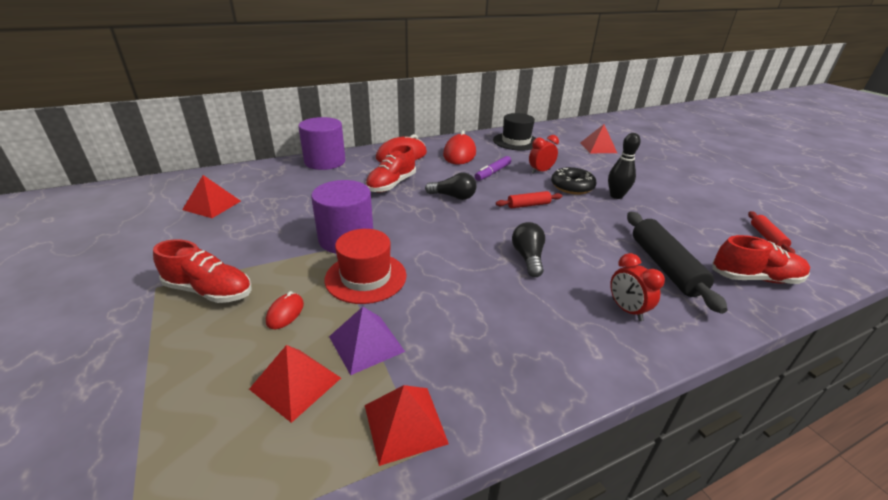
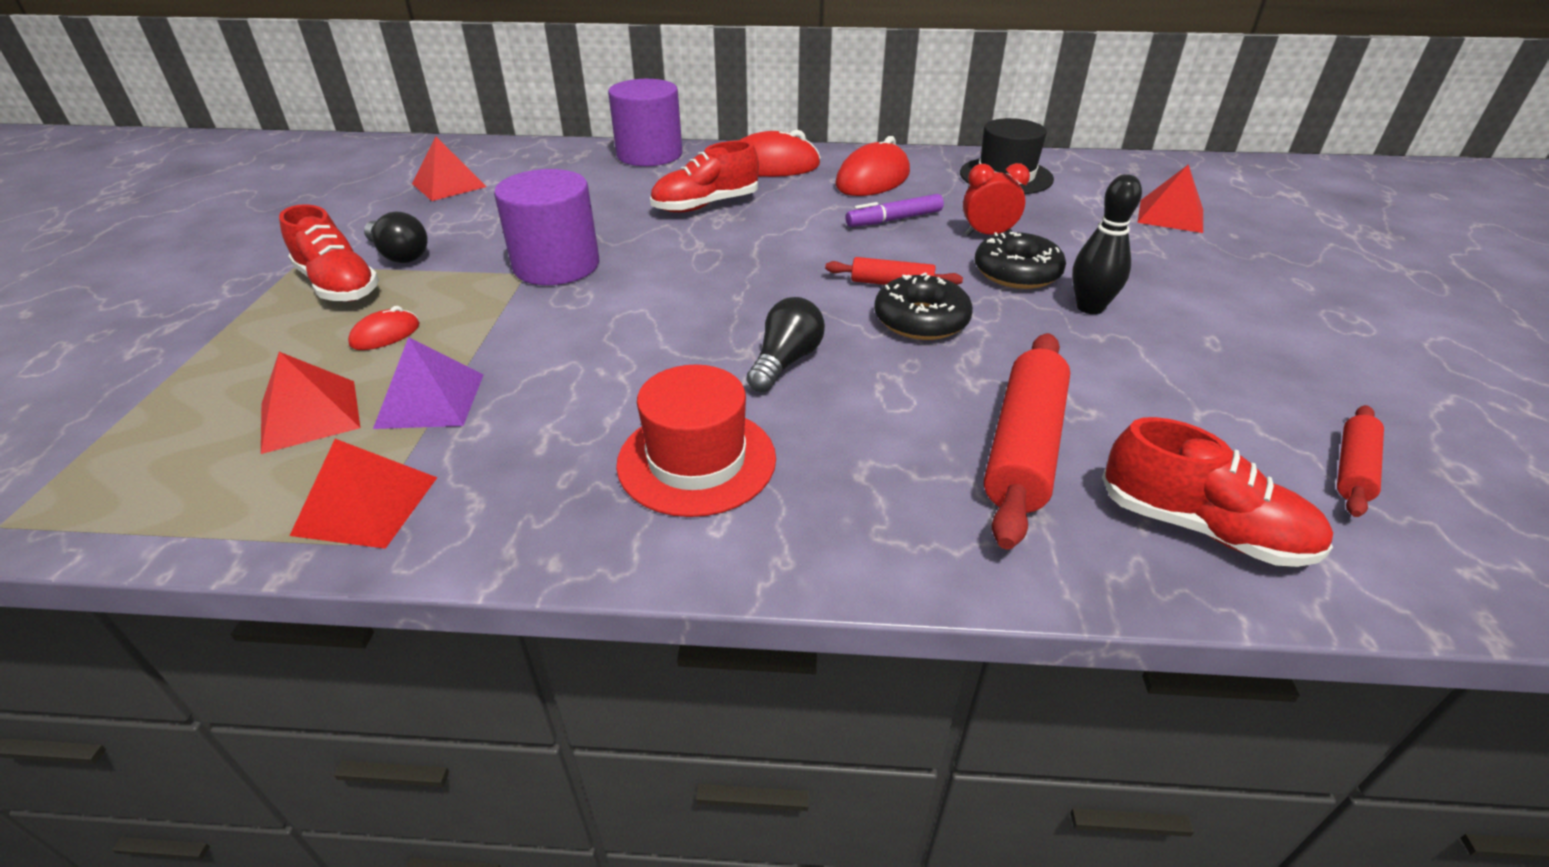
camera: 30 degrees right, 5 degrees up
(366, 277) = (523, 321): red hat -> red hat (696, 460)
(453, 197) = (779, 243): black light bulb -> black light bulb (399, 255)
(561, 219) = (921, 320): none -> black donut
(626, 310) = (852, 488): red clock -> none
(665, 266) = (1023, 448): black rolling pin -> red rolling pin

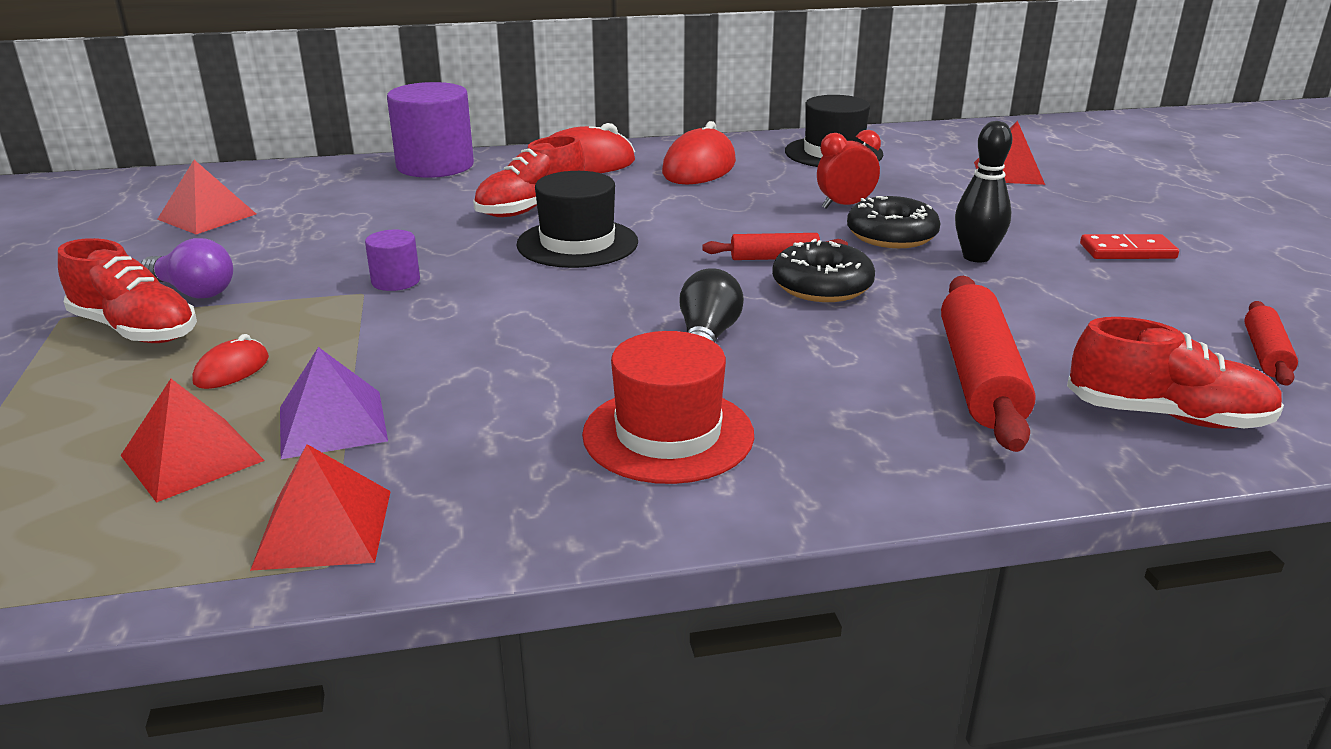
camera: 15 degrees left, 10 degrees down
(399, 255) = (193, 291): black light bulb -> purple light bulb
(556, 265) = (396, 281): purple cylinder -> purple cylinder, size x0.48
(725, 246) = (577, 243): none -> black hat
(894, 220) = (743, 202): purple marker -> none
(1254, 321) = (1127, 251): none -> red domino

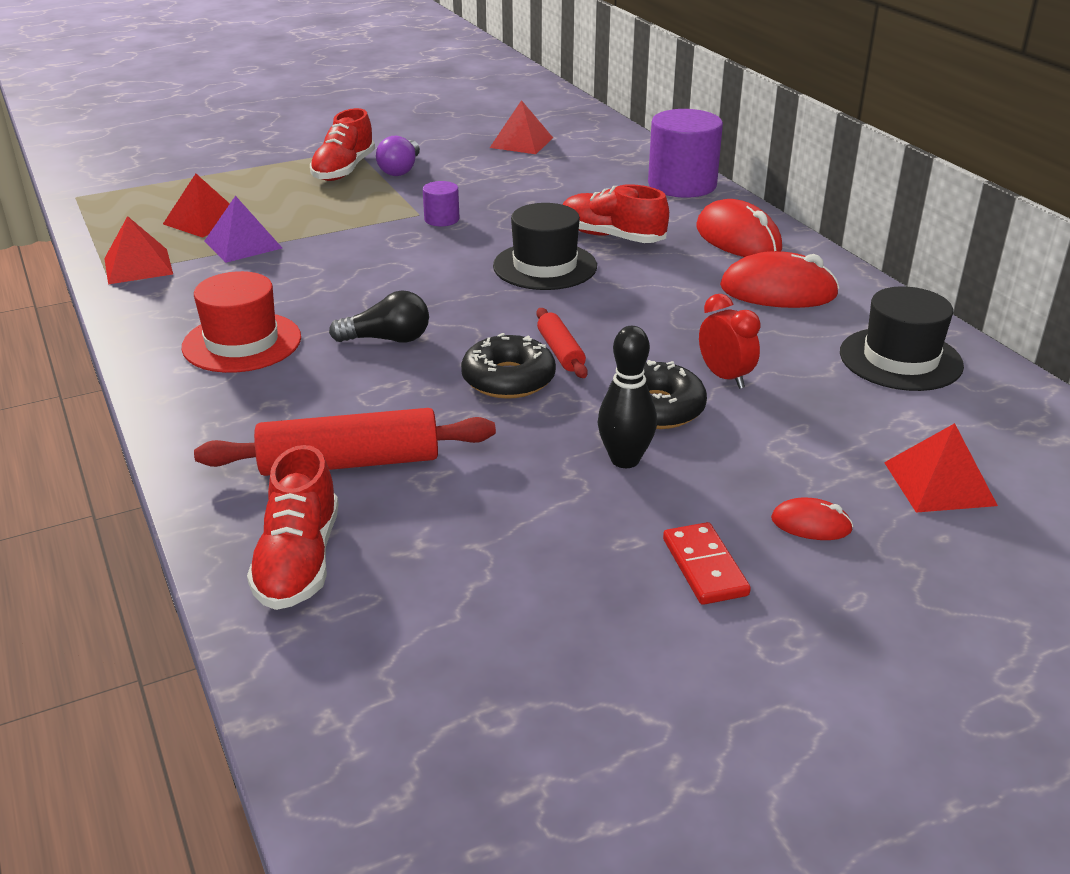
camera: 75 degrees right, 5 degrees up
(232, 370) = (300, 205): red mouse -> red mouse (811, 524)
(1265, 354) = (447, 643): red rolling pin -> none

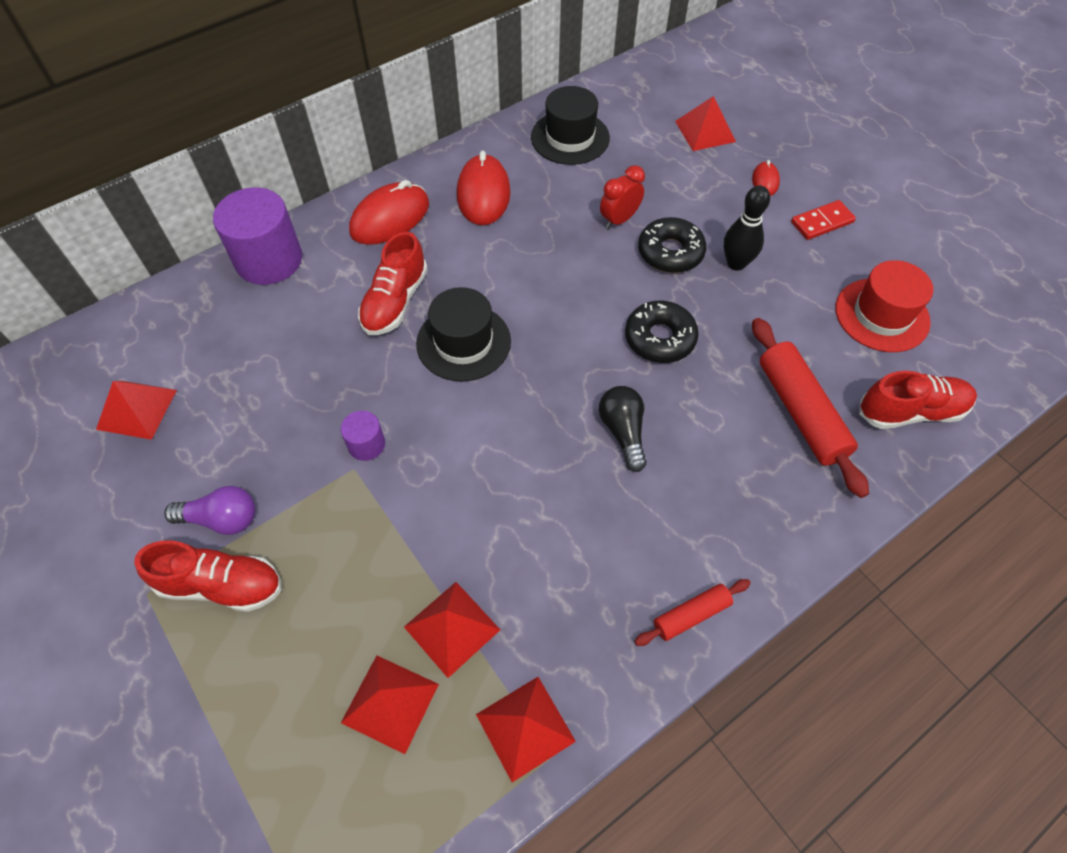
camera: 100 degrees left, 25 degrees up
(242, 342) = (660, 547): red hat -> red hat (882, 315)
(243, 244) = (452, 628): purple pyramid -> red pyramid
(560, 352) = (610, 312): red rolling pin -> red rolling pin (691, 615)

